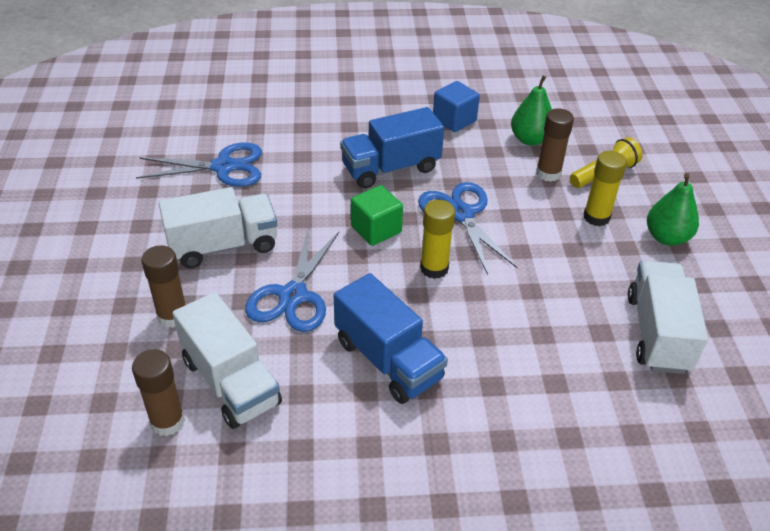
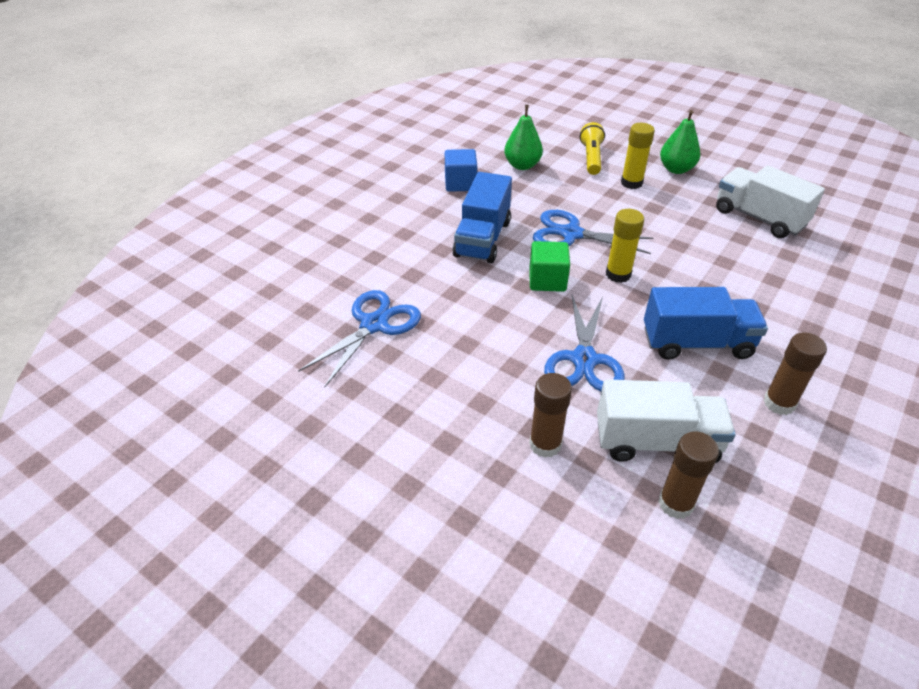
camera: 50 degrees left, 0 degrees up
(223, 246) = (482, 372): white truck -> none
(293, 296) = (584, 359): blue scissors -> blue scissors turned 45 degrees clockwise
(548, 173) = (567, 177): brown glue stick -> brown glue stick (779, 403)

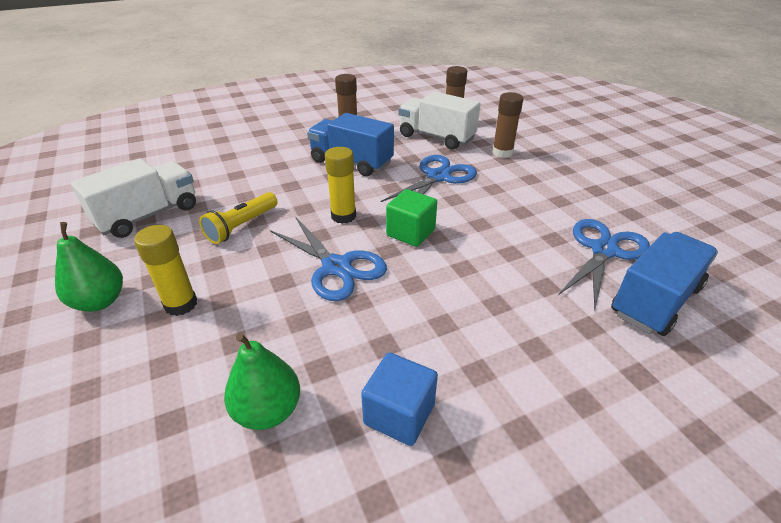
camera: 150 degrees left, 5 degrees down
(374, 325) = (604, 250): blue scissors -> blue scissors turned 150 degrees clockwise
(482, 239) = (439, 299): blue truck -> blue truck (655, 300)
(591, 158) = (155, 375): yellow flashlight -> yellow flashlight (242, 226)
(759, 218) = (148, 215): white truck -> white truck turned 120 degrees counterclockwise

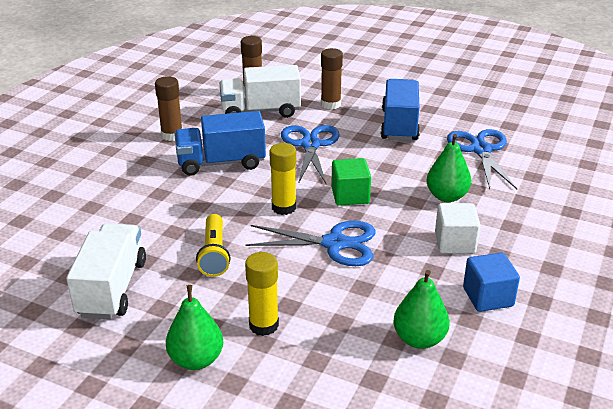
camera: 40 degrees left, 5 degrees down
(446, 330) = (455, 243): none -> white cube
(502, 278) = (446, 196): none -> green pear
(655, 300) = (538, 167): blue truck -> blue truck (399, 125)

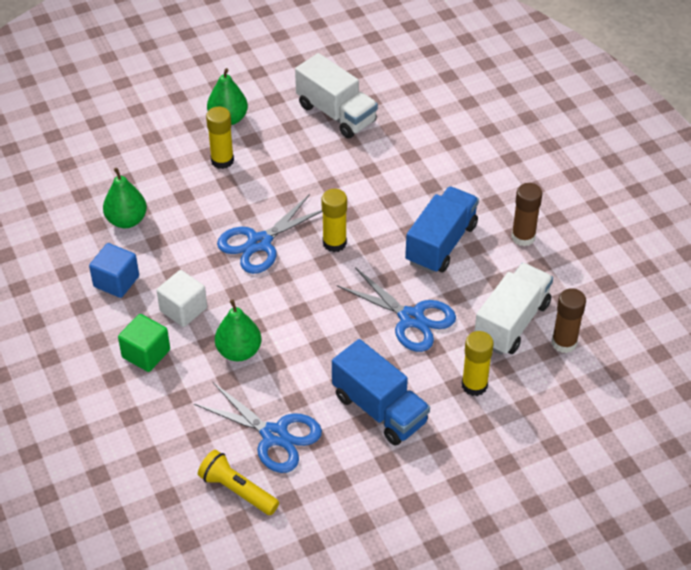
camera: 130 degrees right, 15 degrees up
(214, 254) = (319, 176): yellow flashlight -> yellow flashlight (237, 490)
(330, 104) = (474, 385): brown glue stick -> yellow glue stick
(350, 196) = (307, 292): green cube -> green cube (146, 354)

